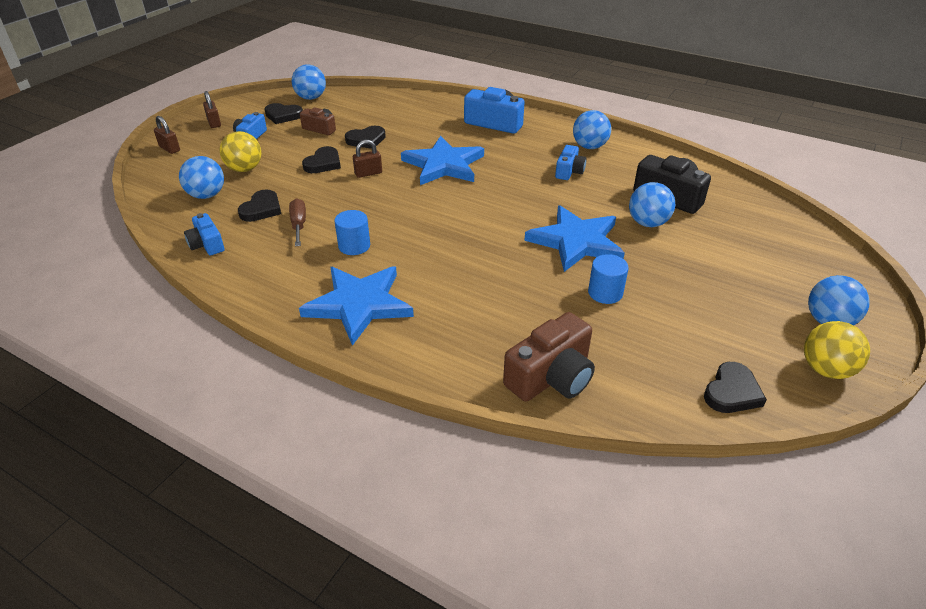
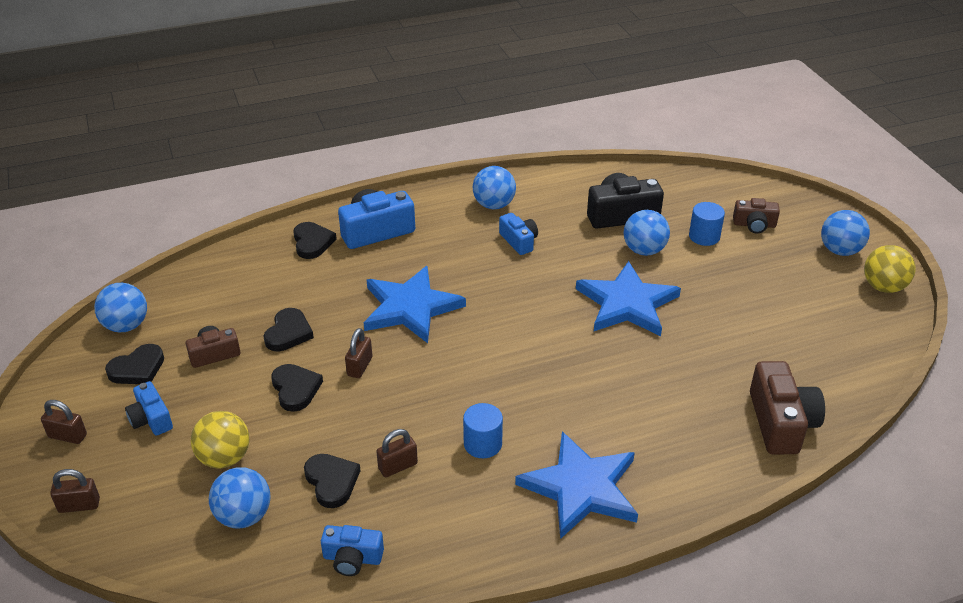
camera: 50 degrees left, 0 degrees up
(299, 225) = (398, 466): brown screwdriver -> brown padlock
(605, 293) = (709, 331): blue cylinder -> blue cylinder (704, 236)
(732, 392) = (870, 343): black heart -> black heart (312, 242)
(774, 260) = (754, 225): none -> brown camera

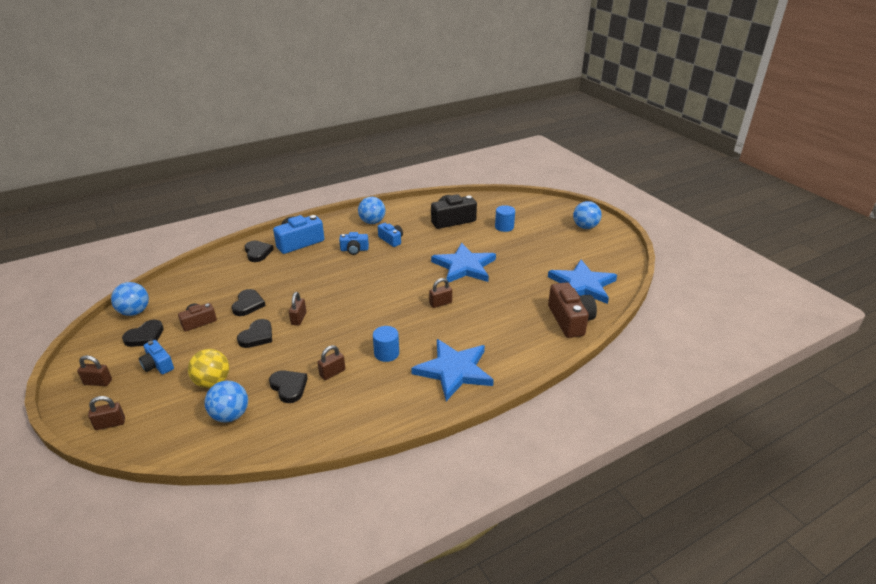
camera: 10 degrees left, 5 degrees down
(295, 389) = (257, 336): black heart -> black heart turned 60 degrees clockwise
(352, 558) = (309, 431): blue camera -> blue camera (354, 250)
(410, 307) = (327, 282): blue star -> blue star (582, 285)
(578, 366) = (440, 303): none -> brown padlock
(644, 250) = (469, 237): blue ball -> none
(754, 225) = (532, 218): brown camera -> none
(883, 287) = (614, 243): yellow ball -> none

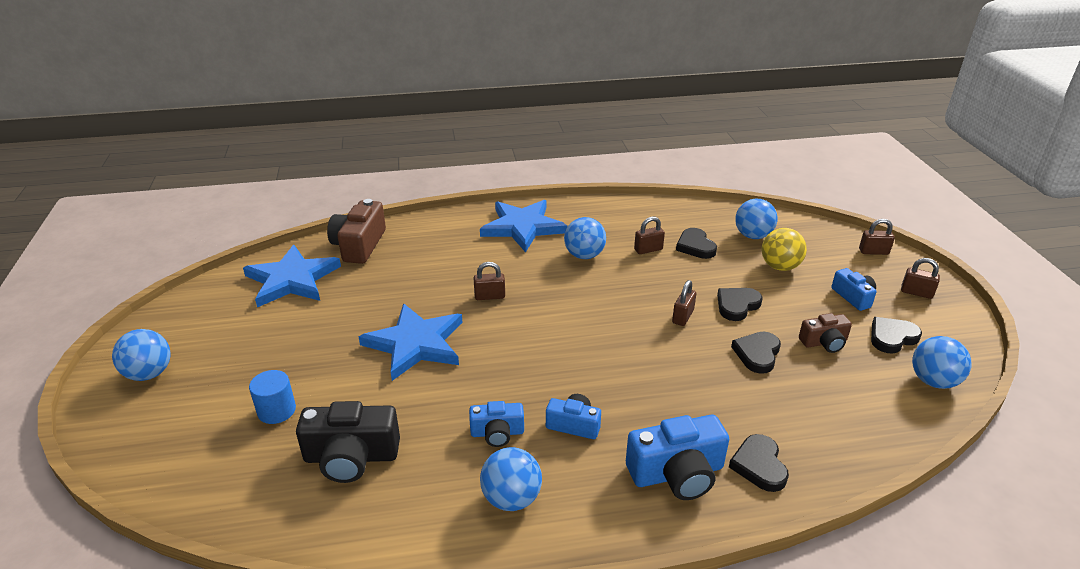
camera: 160 degrees left, 0 degrees up
(386, 353) = (584, 255): blue cylinder -> blue ball
(391, 240) = (497, 433): blue camera -> blue camera turned 75 degrees counterclockwise

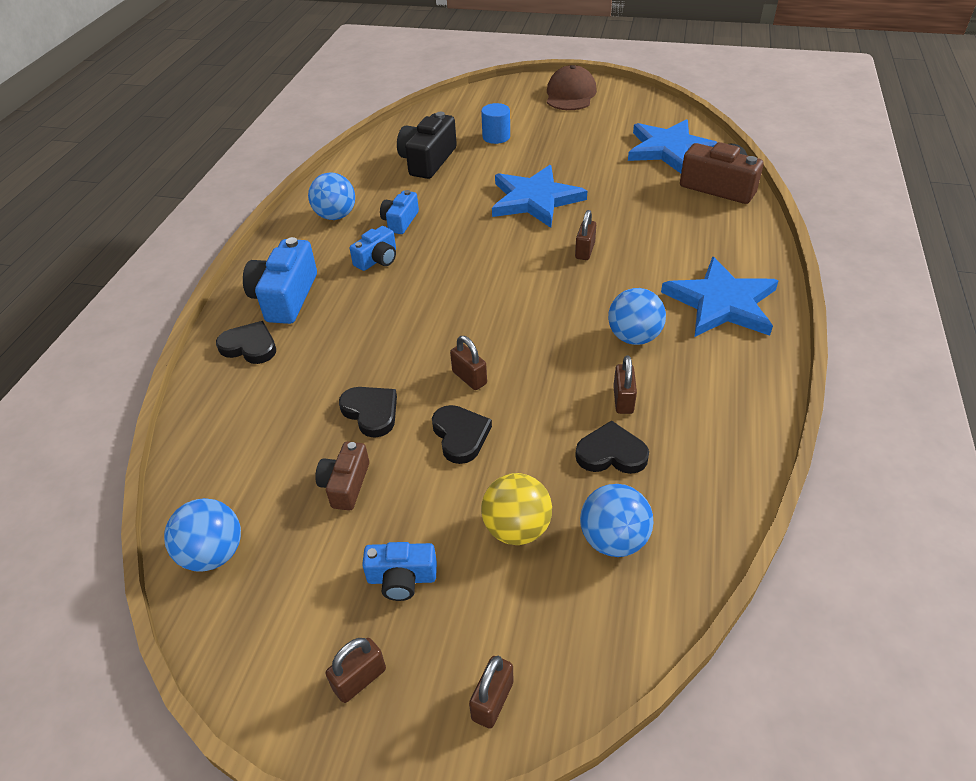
camera: 115 degrees right, 10 degrees up
(149, 373) = (570, 94): blue ball -> brown cap
(892, 337) = (303, 565): black heart -> none

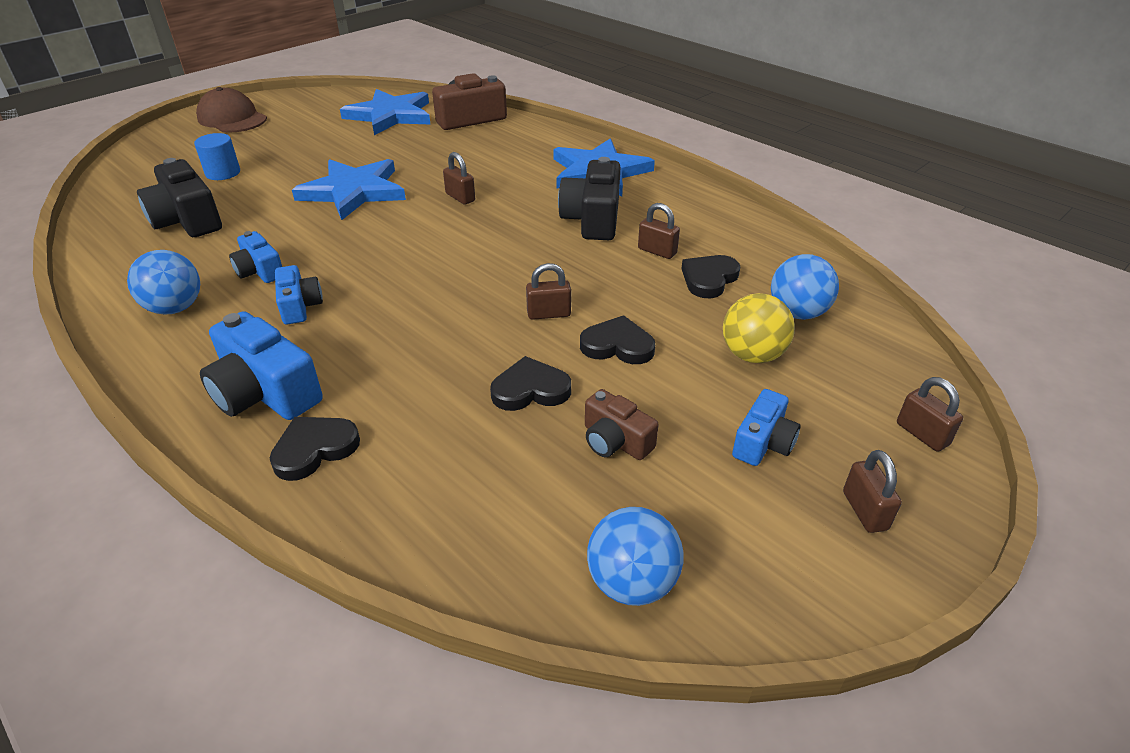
camera: 60 degrees left, 5 degrees down
(634, 337) = (593, 219): blue ball -> black camera

